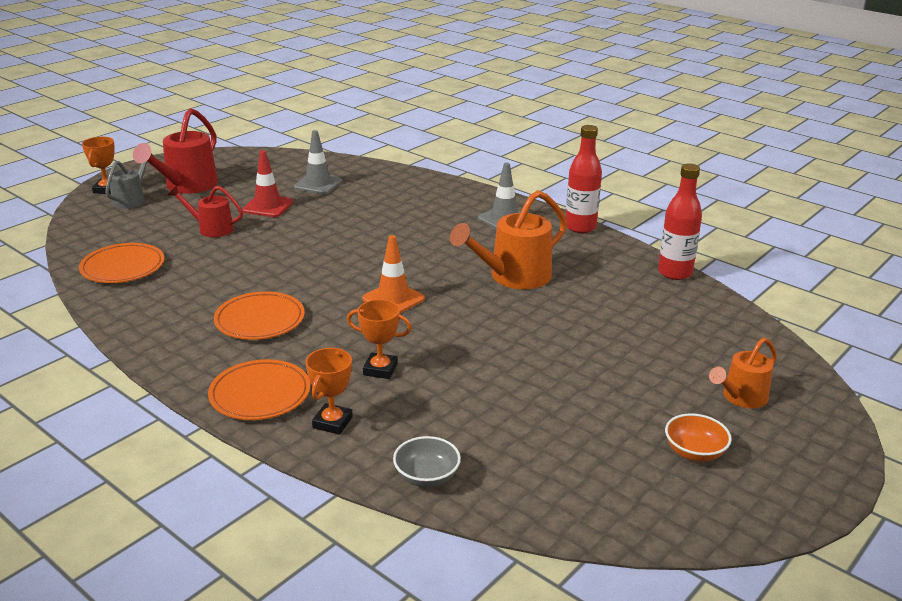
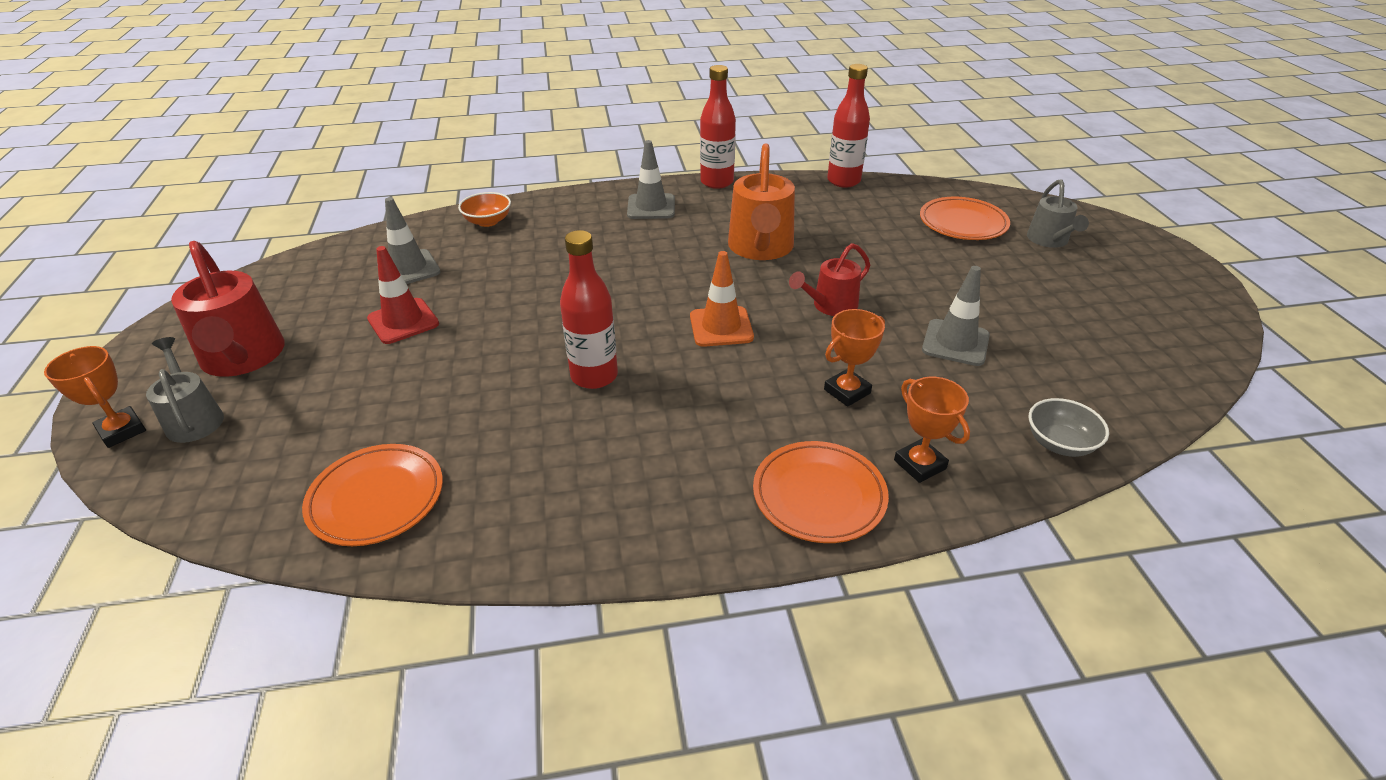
camera: 50 degrees left, 10 degrees up
(211, 228) = (389, 383): red watering can -> red watering can (830, 306)
(260, 320) = (659, 432): orange plate -> orange plate (963, 223)
(288, 280) = (594, 376): none -> red bottle
(501, 395) = (955, 343): none -> grey traffic cone
(694, 452) = (1110, 293): orange bowl -> orange bowl (488, 221)
(741, 397) = (1049, 241): orange watering can -> grey watering can

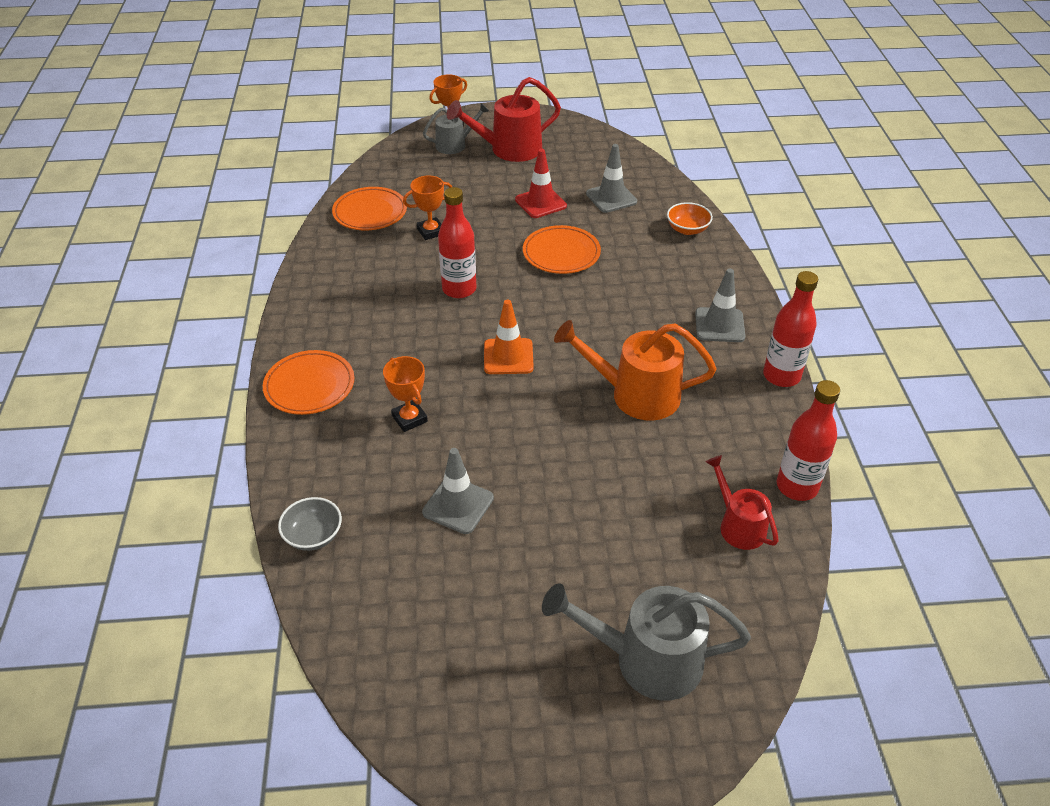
camera: 95 degrees right, 5 degrees up
(830, 306) = (529, 429): red watering can -> red watering can (738, 525)
(919, 464) = (319, 443): orange trophy -> orange trophy (431, 231)
(963, 223) = (690, 580): orange plate -> orange plate (561, 253)
(1049, 241) = (645, 659): grey watering can -> grey watering can, size x1.66

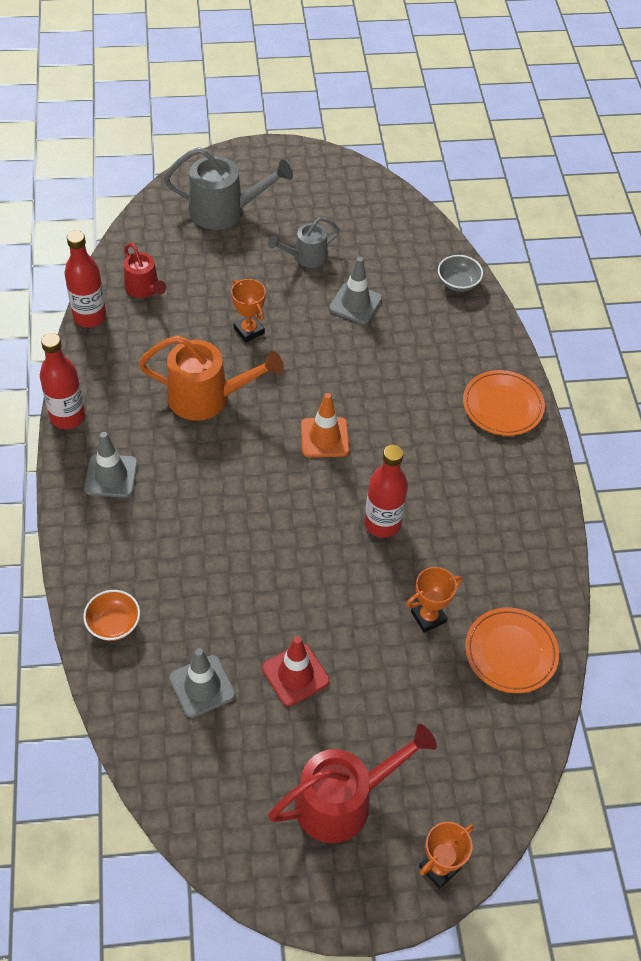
camera: 175 degrees right, 10 degrees up
(409, 419) = (406, 374): orange trophy -> orange trophy (249, 331)
(455, 144) = (424, 813): grey watering can -> grey watering can (305, 257)
(561, 253) = (271, 580): orange plate -> none

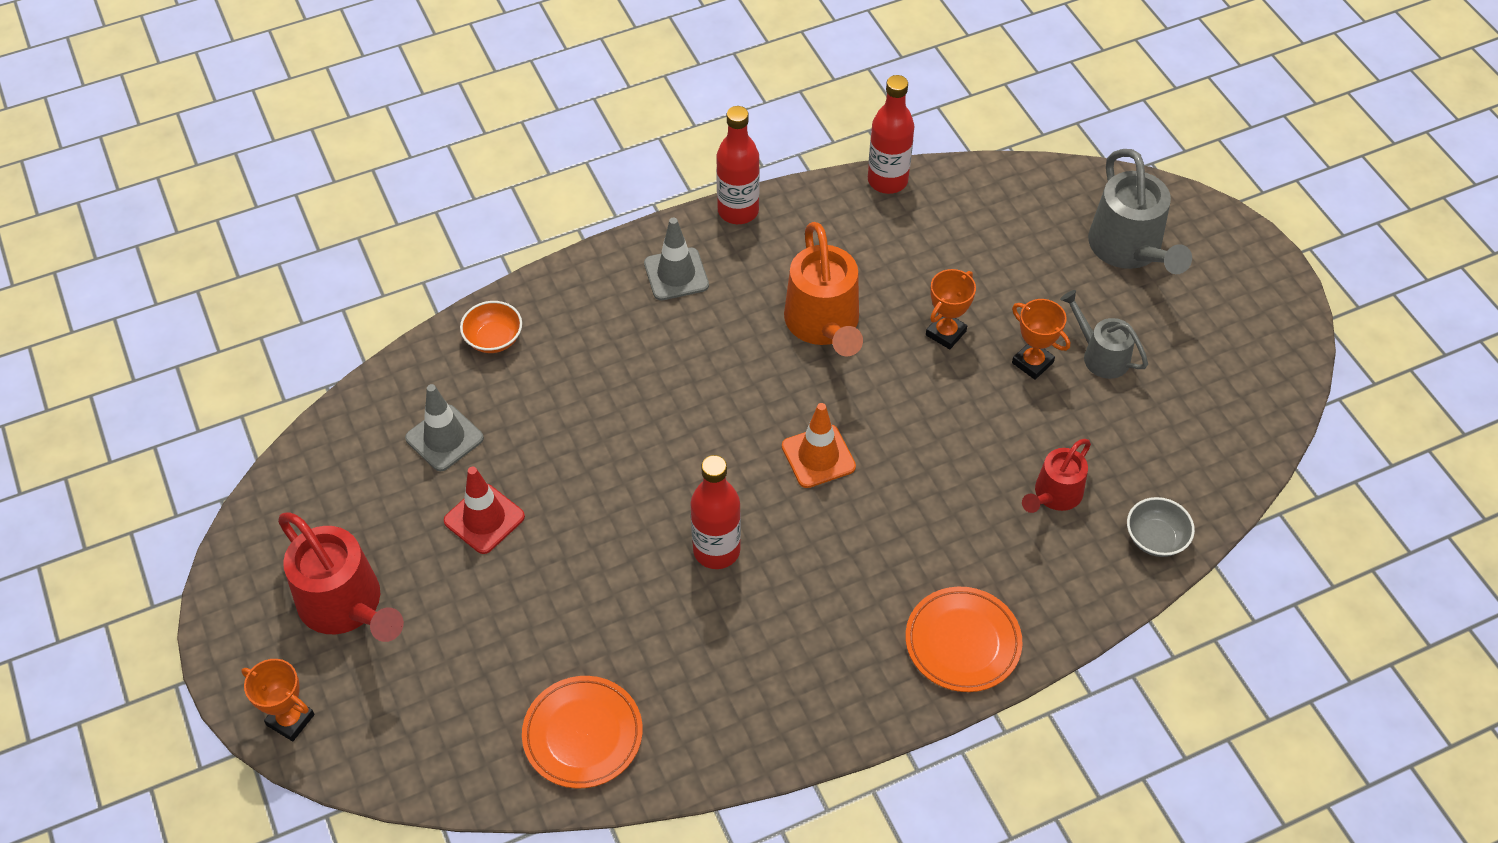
camera: 75 degrees right, 0 degrees up
(144, 289) = (956, 214): red watering can -> red watering can (1054, 495)
(355, 303) = (1051, 430): grey traffic cone -> none
(428, 617) = (602, 632): orange trophy -> orange trophy (1032, 363)

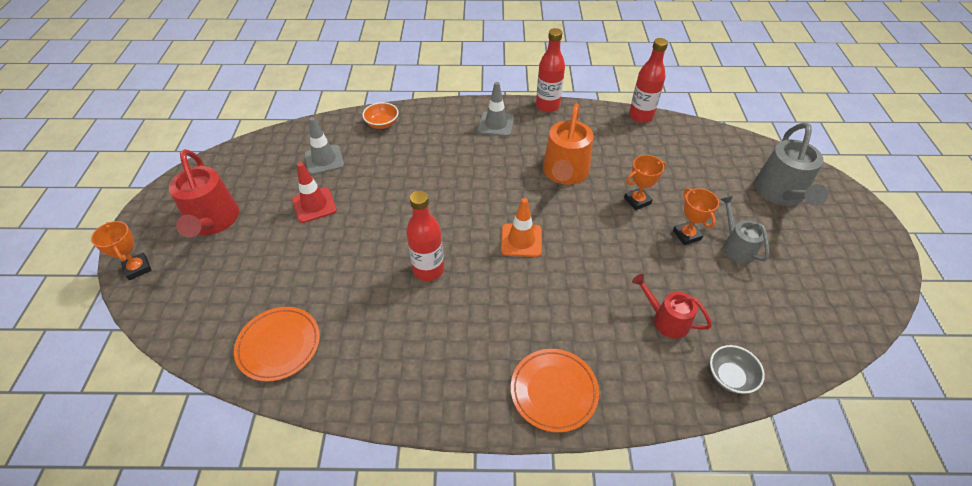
camera: 25 degrees right, 5 degrees down
(1054, 495) = (666, 319): red watering can -> red watering can turned 60 degrees clockwise

